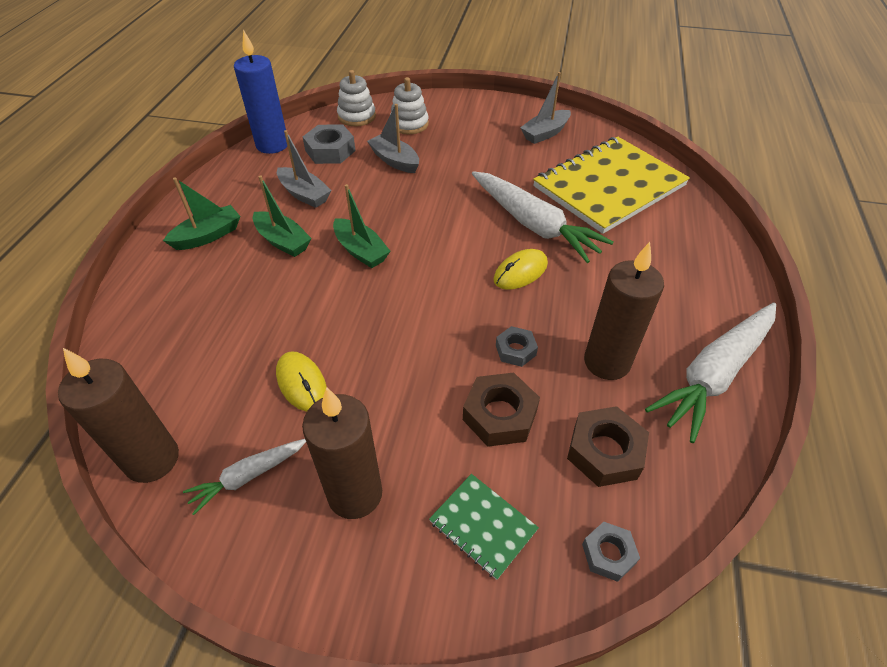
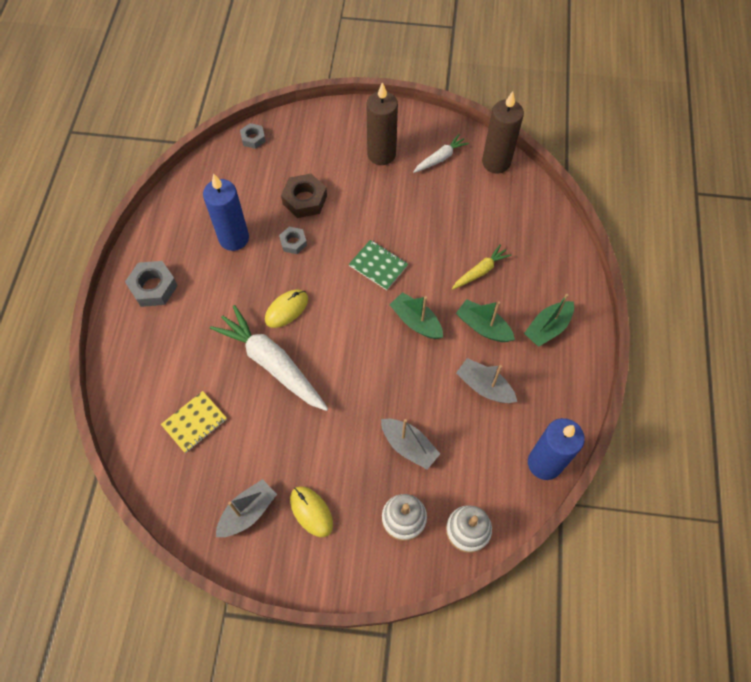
camera: 175 degrees right, 15 degrees up
(259, 297) = (480, 271): none -> yellow carrot
(302, 383) = (428, 210): yellow mouse -> yellow mouse (311, 512)
(330, 150) = (480, 458): grey nut -> grey nut (153, 287)
(483, 526) = (314, 145): green notebook -> green notebook (378, 266)
(605, 451) = (246, 184): brown nut -> none
(607, 362) = (234, 238): brown candle -> blue candle
(609, 186) = (194, 422): yellow notebook -> yellow notebook, size x0.43
(714, 375) = (166, 235): white carrot -> none

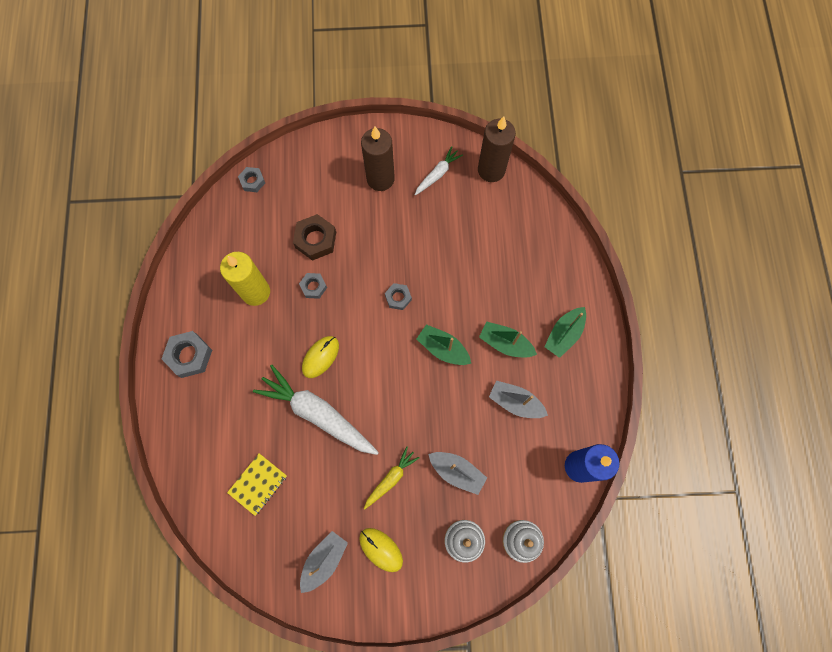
camera: 10 degrees left, 10 degrees up
(234, 238) = (256, 292): blue candle -> yellow candle
(378, 266) = (398, 297): green notebook -> grey nut
(480, 271) = (494, 287): yellow carrot -> yellow carrot (391, 478)

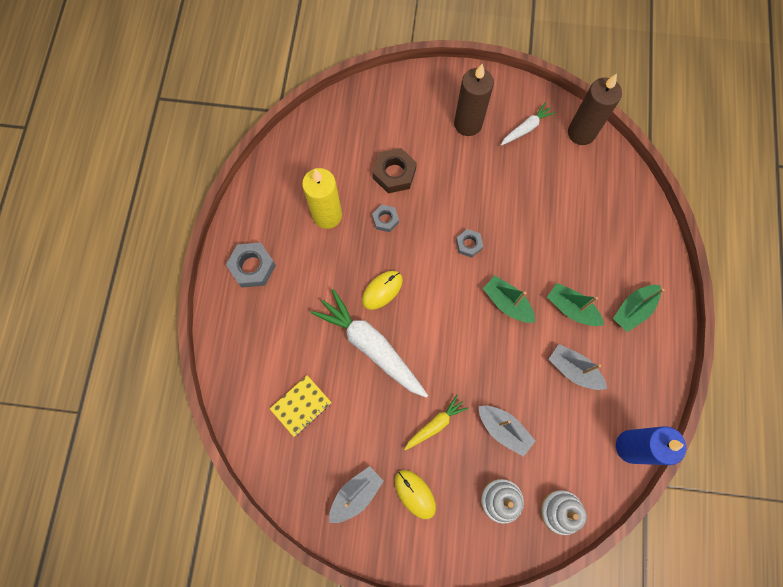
camera: 10 degrees right, 0 degrees up
(252, 181) = (340, 106): grey nut -> none

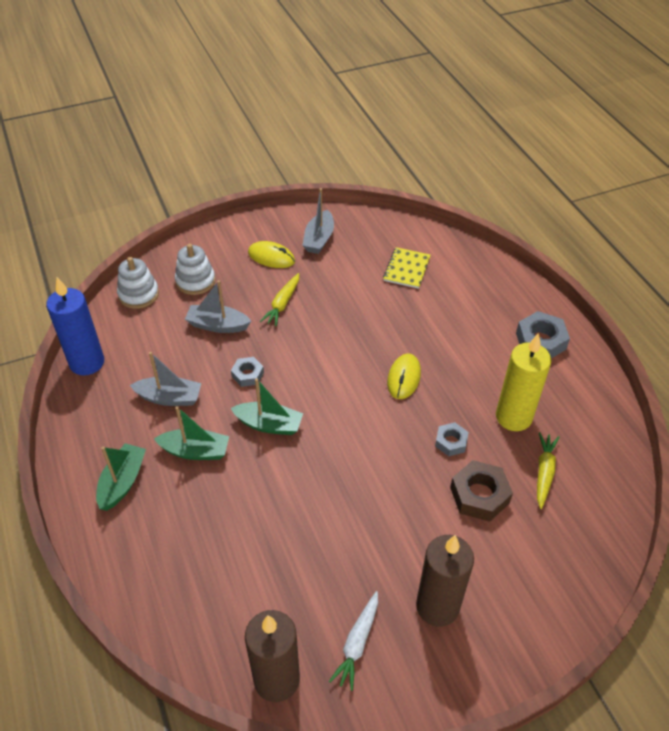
camera: 150 degrees right, 25 degrees down
(340, 166) = (544, 472): none -> yellow carrot
(371, 346) = (380, 331): white carrot -> none
(468, 244) = (344, 461): grey nut -> grey nut (247, 374)

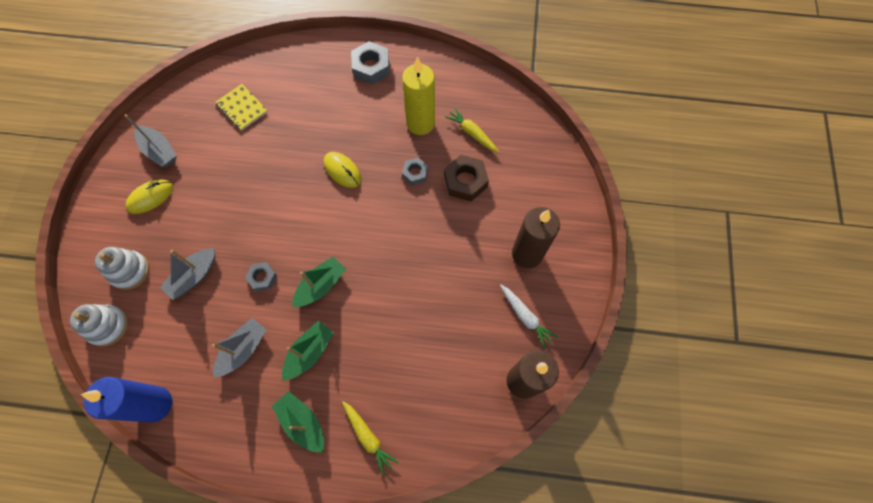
camera: 60 degrees left, 20 degrees up
(282, 304) = (209, 215): yellow carrot -> yellow carrot (368, 437)

